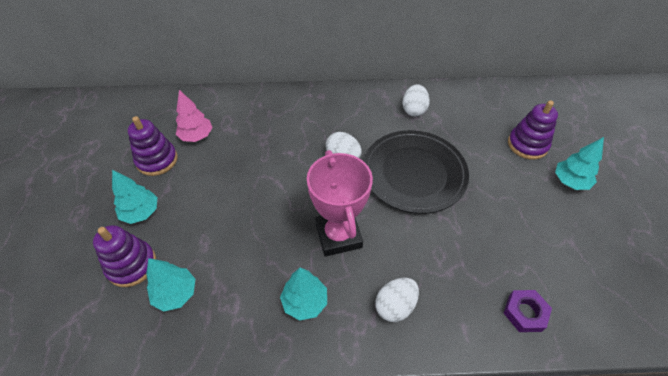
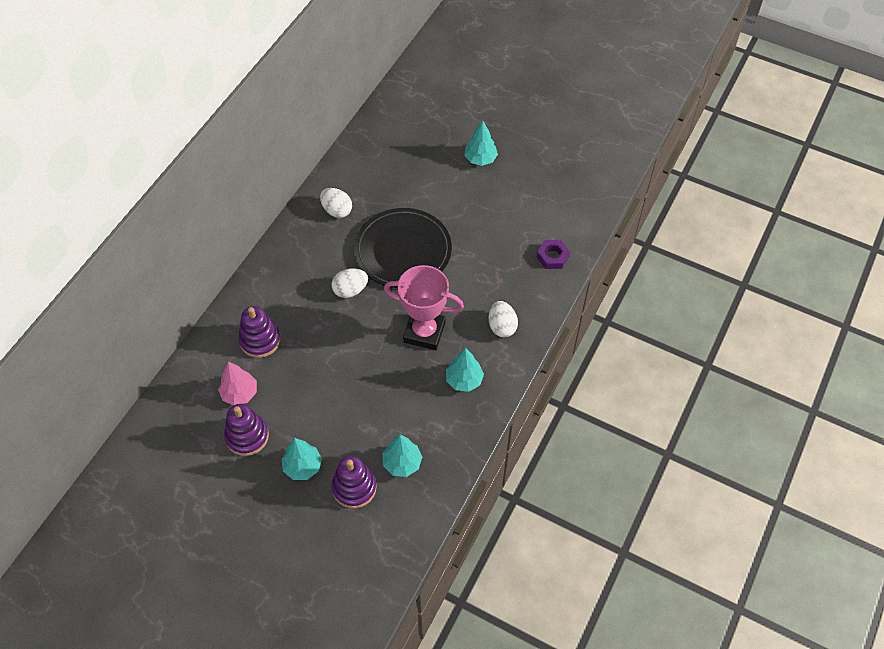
camera: 60 degrees left, 5 degrees up
(527, 145) = (430, 160): purple stacking toy -> purple stacking toy (260, 340)

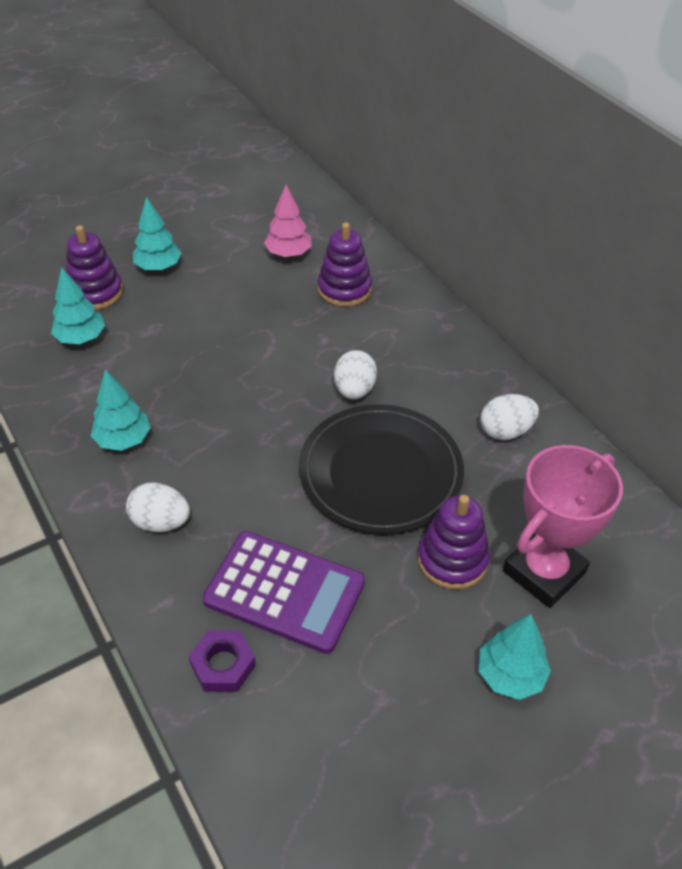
camera: 120 degrees right, 10 degrees down
(247, 436) = (232, 243): purple stacking toy -> purple stacking toy (452, 560)
(424, 332) = (228, 434): pink trophy -> pink trophy (543, 572)
(501, 254) = (284, 592): none -> purple calculator

